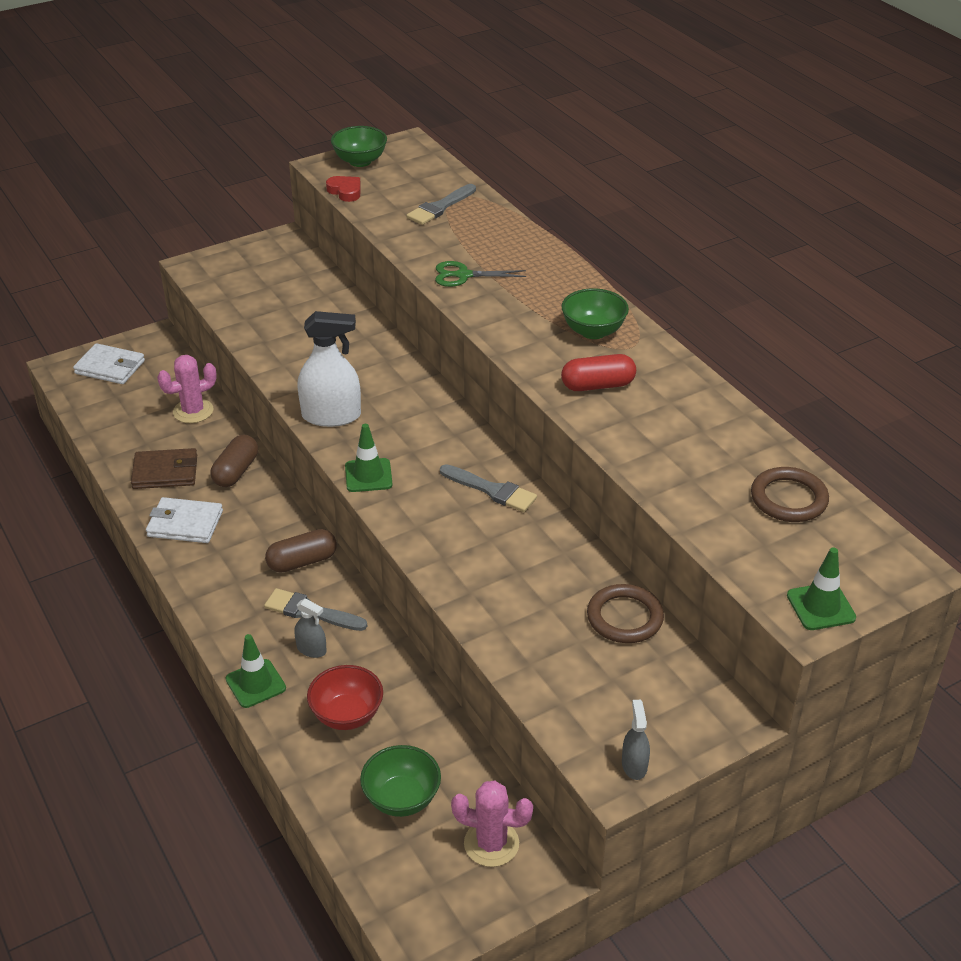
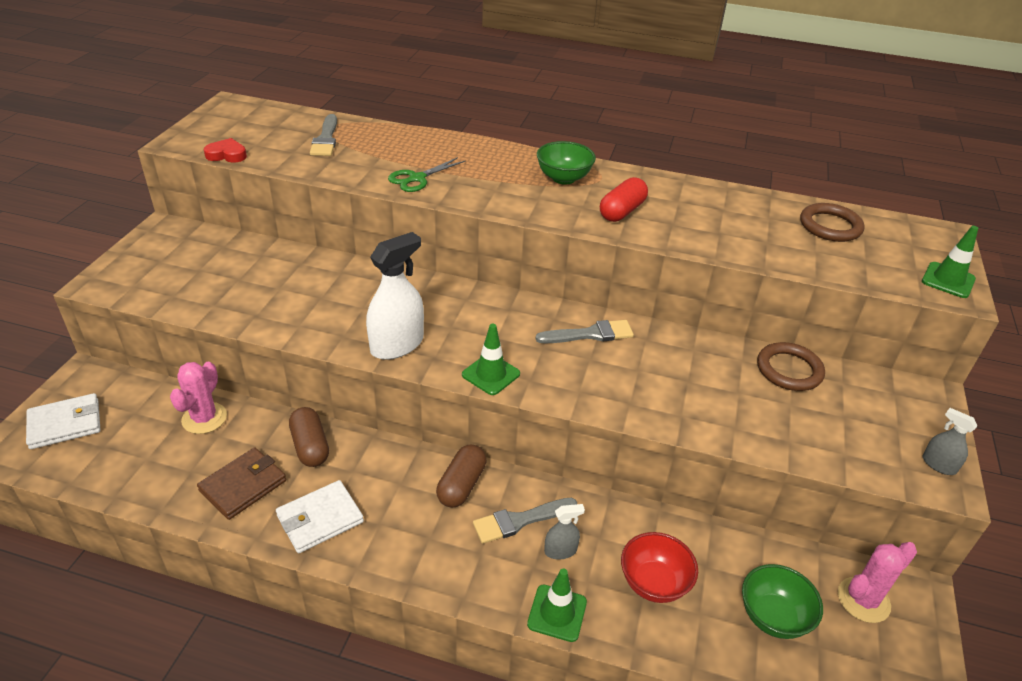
camera: 45 degrees left, 0 degrees up
(360, 161) = (207, 129): green bowl -> none

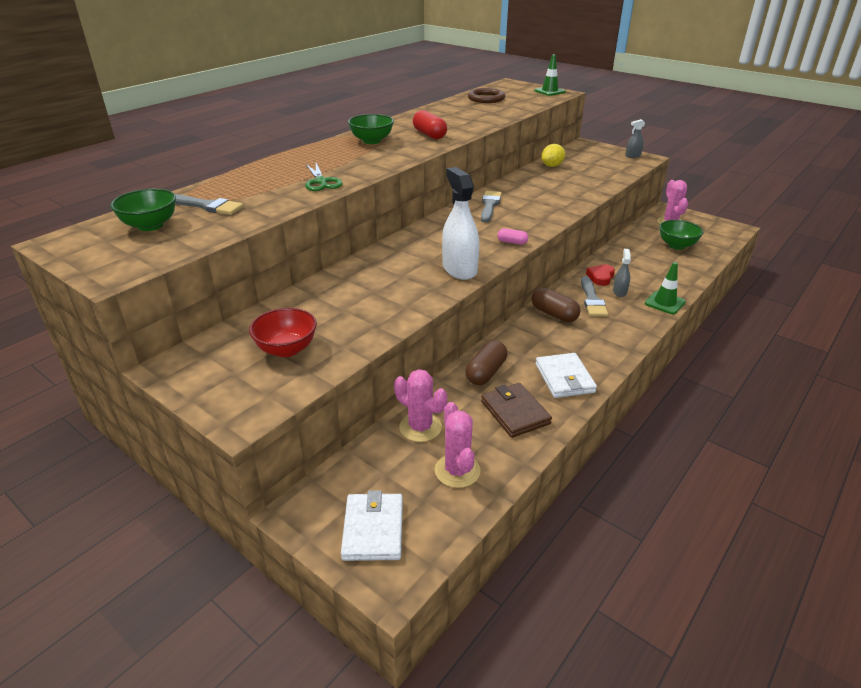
camera: 65 degrees left, 5 degrees down
(144, 460) = (457, 471): none -> pink cactus
(227, 155) = (178, 252): red heart -> red heart (601, 277)
(274, 128) = (150, 225): none -> green bowl
(310, 446) = (486, 372): brown capsule -> brown capsule turned 60 degrees counterclockwise
(491, 374) = (512, 242): green traffic cone -> pink capsule
(654, 583) = (649, 270): red bowl -> red bowl (287, 349)
(789, 370) = (552, 166): brown ring -> yellow lemon

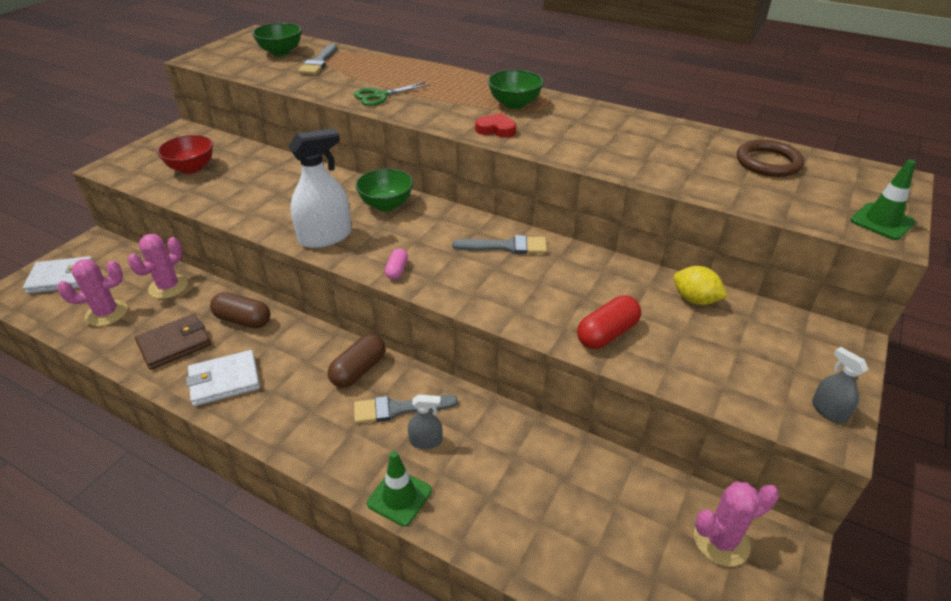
camera: 80 degrees right, 5 degrees up
(429, 135) = (556, 134): red capsule -> red capsule (607, 334)
(601, 277) = (466, 420): red heart -> red heart (496, 129)
(676, 245) = (616, 540): green bowl -> green bowl (386, 205)

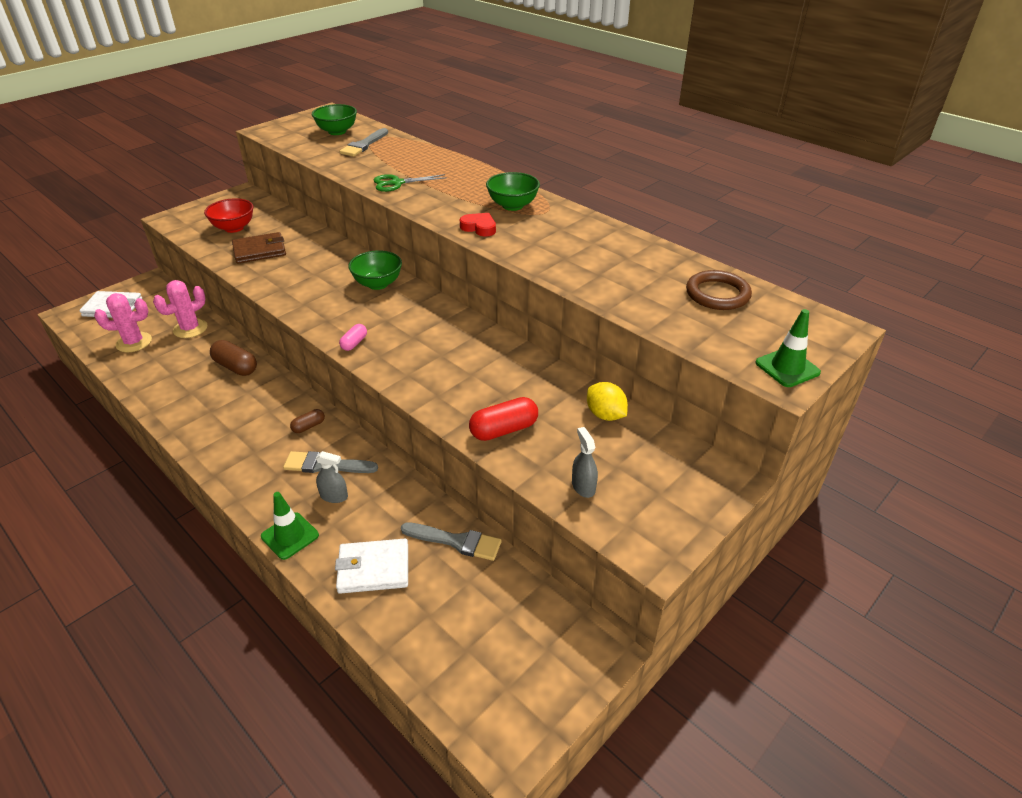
camera: 15 degrees right, 0 degrees up
(174, 344) = (174, 377): brown wallet -> brown wallet (259, 251)
(224, 380) = (198, 414): white wallet -> white wallet (373, 568)
(325, 237) = (310, 304): white spray bottle -> none
(359, 370) = (308, 426): brown capsule -> brown capsule, size x0.58
(506, 247) = (460, 338): grey brush -> grey brush (456, 541)
(721, 541) = (543, 634): pink cactus -> none
(829, 411) = (665, 536): grey spray bottle -> grey spray bottle (583, 486)

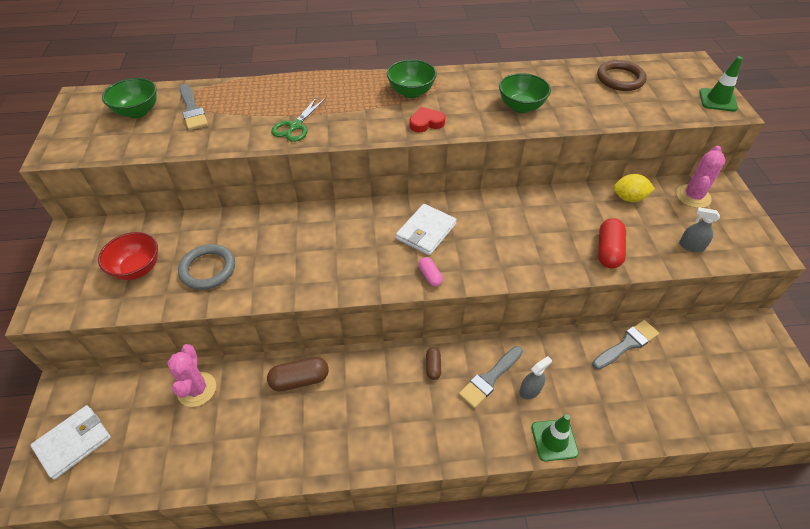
camera: 50 degrees left, 10 degrees up
(134, 342) = (166, 447): pink cactus -> pink cactus (693, 196)
(259, 251) = (208, 269): brown wallet -> grey ring
(373, 568) = (623, 404): white wallet -> white wallet (426, 231)
(378, 284) = (357, 222): green bowl -> green bowl (521, 107)

